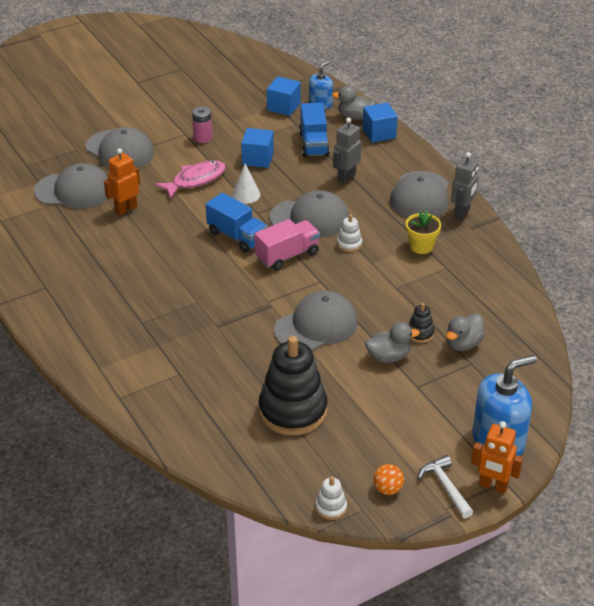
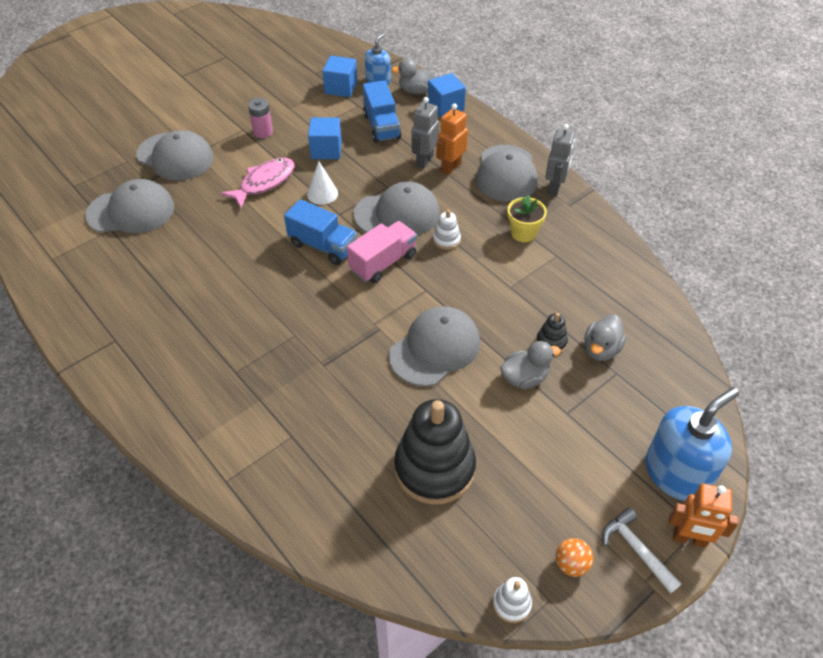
camera: 10 degrees left, 10 degrees up
(125, 209) = (193, 227): orange robot -> orange robot (450, 167)

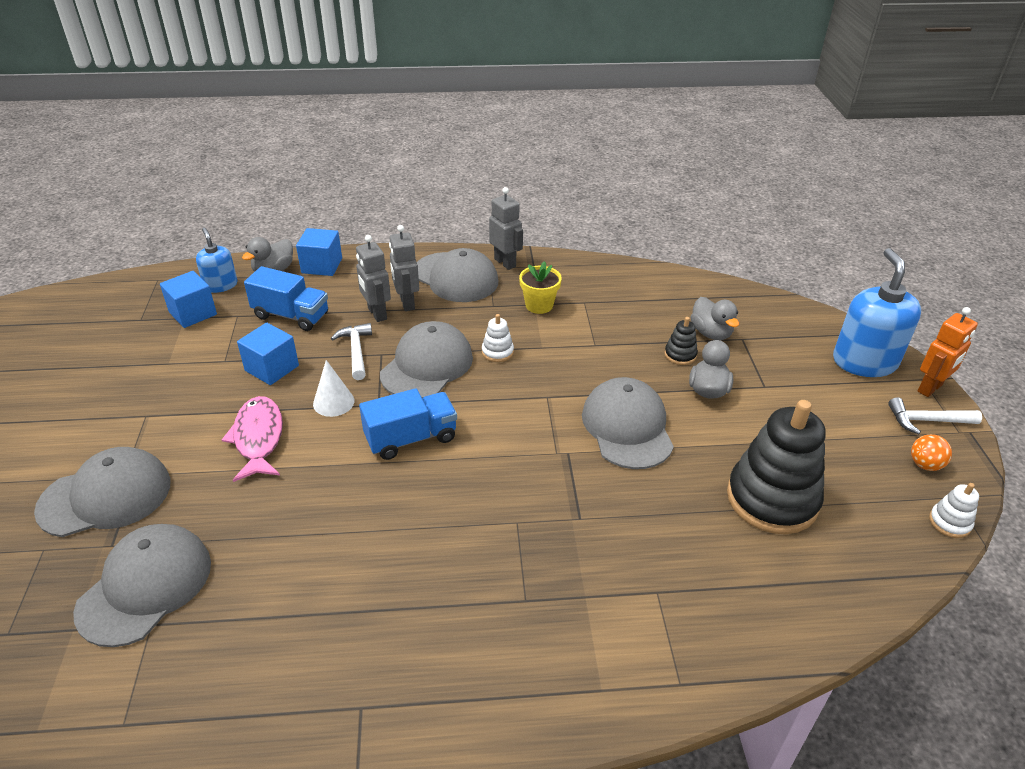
camera: 55 degrees left, 10 degrees down
(263, 132) = (174, 401): pink battery -> none
(378, 174) = (356, 351): none -> white hammer
(383, 263) = (482, 407): pink truck -> none
(450, 167) = (406, 303): orange robot -> grey robot

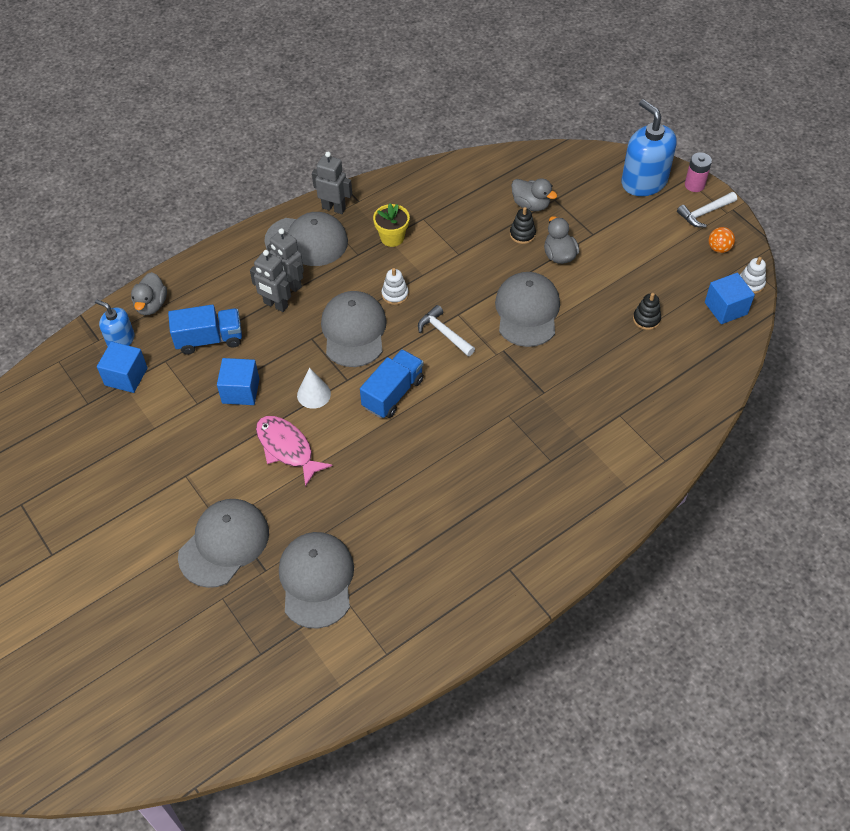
camera: 30 degrees left, 15 degrees up
(322, 266) = (187, 281): blue cube -> blue cube (725, 308)
(356, 351) = (290, 345): white hammer -> white hammer (444, 333)
(627, 427) = (527, 311): grey cap -> grey cap turned 45 degrees clockwise
(772, 499) = (646, 319): black stacking toy -> black stacking toy, size x0.43
(930, 388) = (694, 185): orange robot -> pink battery

